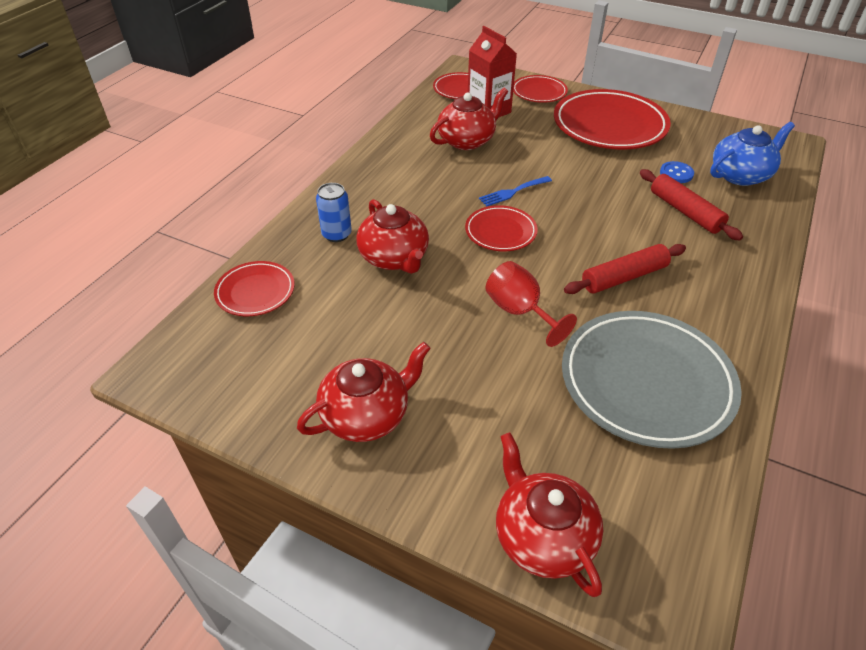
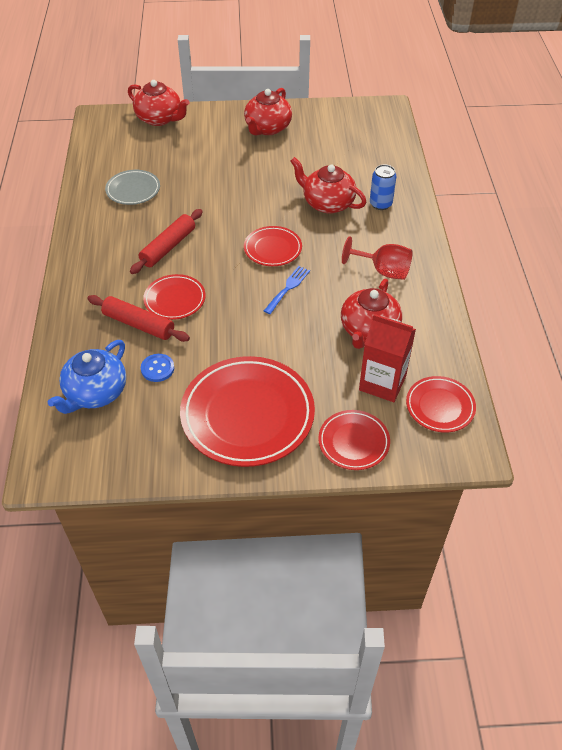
camera: 150 degrees right, 5 degrees up
(255, 292) = (386, 155): red plate -> red plate (175, 299)
(519, 311) = (224, 200): red goblet -> red goblet (383, 271)
(646, 382) = (133, 190): grey plate -> grey plate, size x0.52

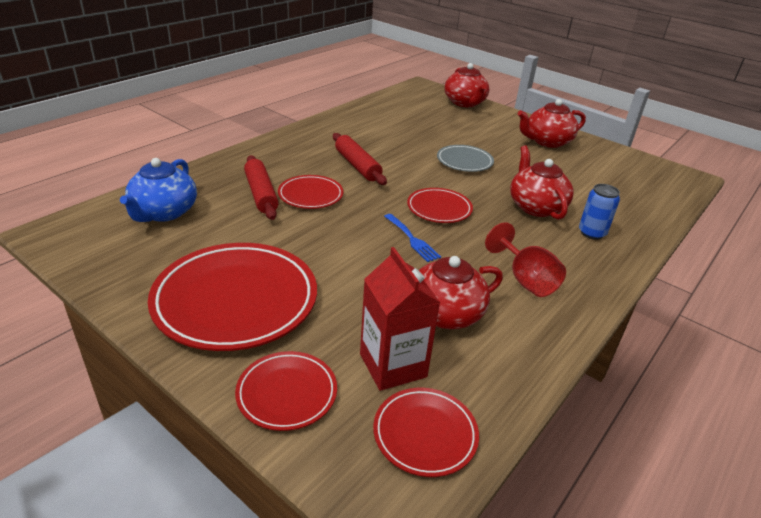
camera: 40 degrees right, 15 degrees down
(95, 392) = (164, 212): blue teapot -> blue teapot turned 60 degrees counterclockwise
(133, 190) = (384, 126): grey plate -> grey plate (464, 161)
(157, 368) = (226, 226): blue button -> none
(168, 247) = (357, 165): red rolling pin -> red rolling pin turned 75 degrees clockwise
(288, 288) = (412, 239): blue fork -> blue fork turned 75 degrees clockwise

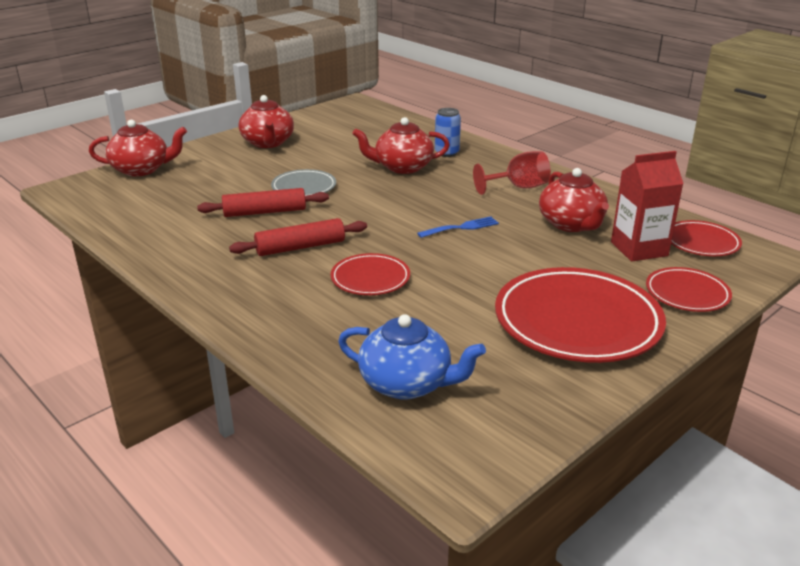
camera: 80 degrees left, 5 degrees down
(261, 194) = (364, 312): red rolling pin -> red rolling pin (265, 212)
(439, 209) = (404, 210): red plate -> none

